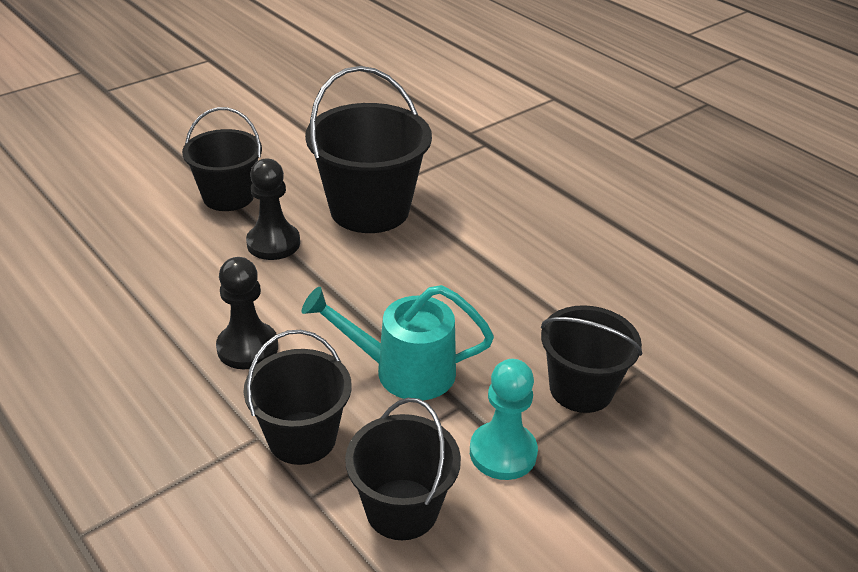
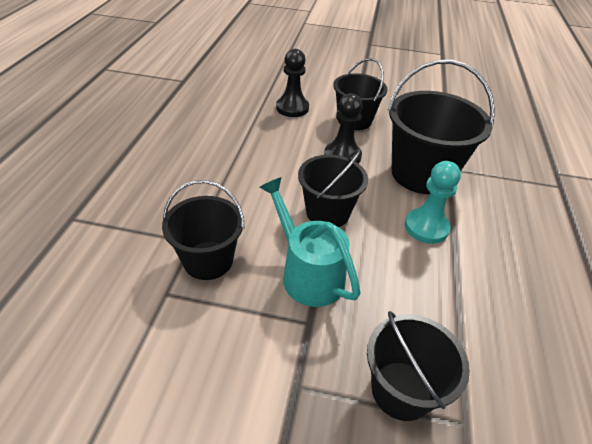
camera: 50 degrees right, 5 degrees up
(247, 348) = (254, 196): black pawn -> black pawn (292, 108)
(402, 509) = (190, 346): black bucket -> black bucket (327, 213)
(503, 452) = (289, 375): turquoise pawn -> turquoise pawn (426, 227)

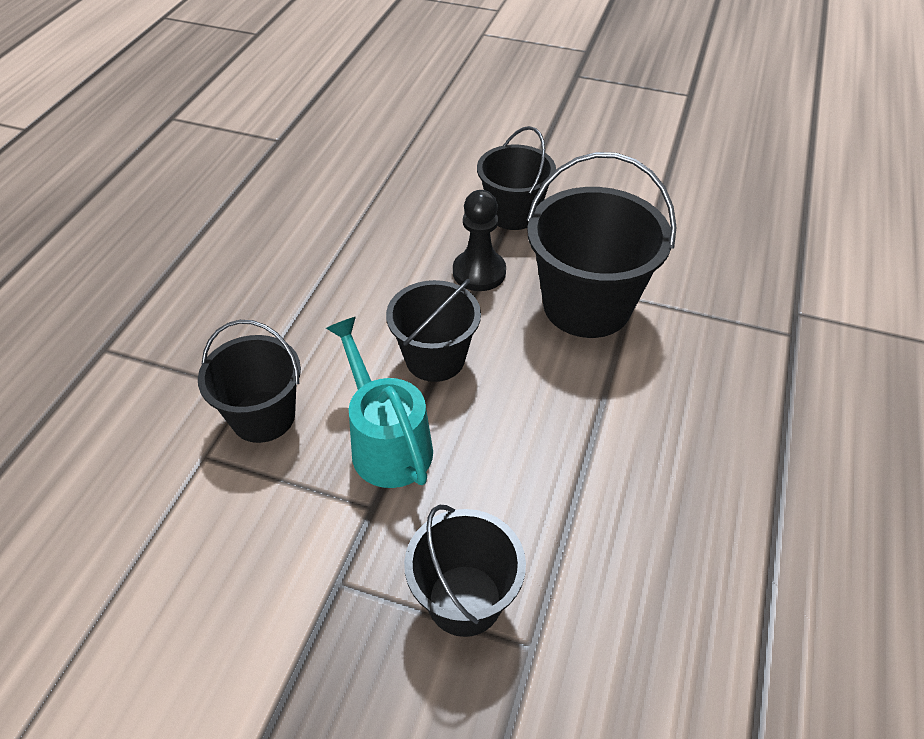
camera: 10 degrees right, 5 degrees up
(292, 108) = (426, 190): black pawn -> none
(426, 227) = (566, 387): turquoise pawn -> none

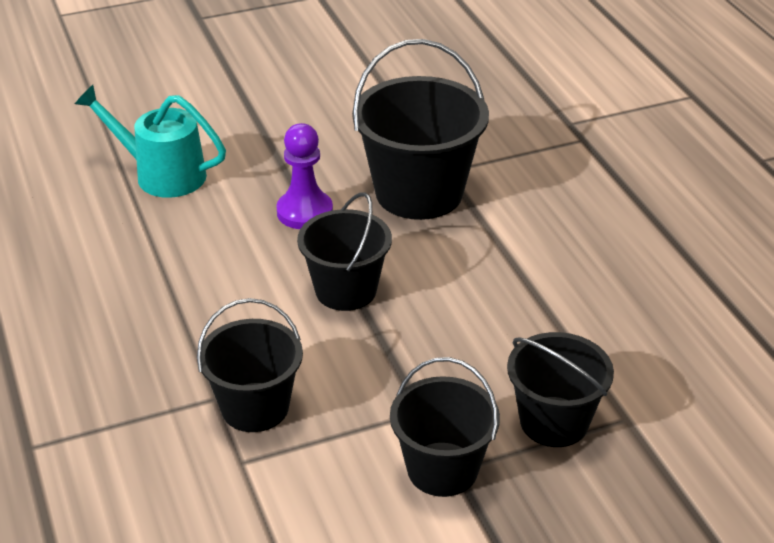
camera: 40 degrees left, 10 degrees down
(386, 442) = (378, 365): turquoise watering can -> turquoise watering can (160, 174)
(479, 272) = (304, 212): black pawn -> purple pawn
(513, 213) = (279, 154): black bucket -> black bucket (442, 469)

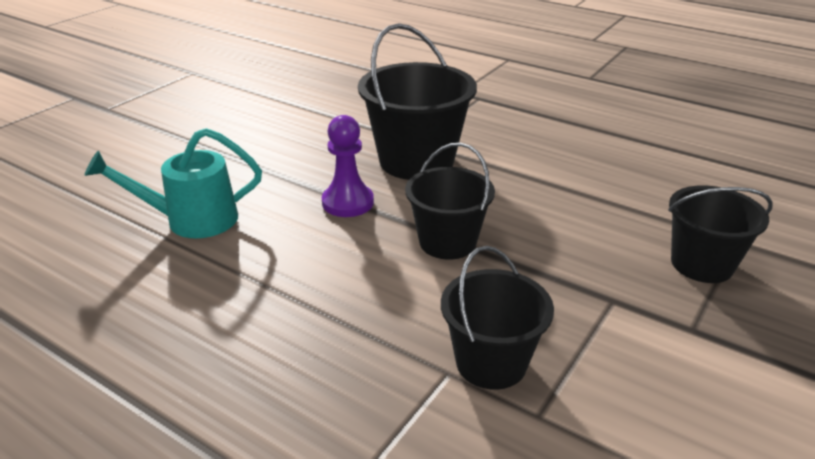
camera: 35 degrees left, 5 degrees down
(442, 469) = (685, 334): black bucket -> none

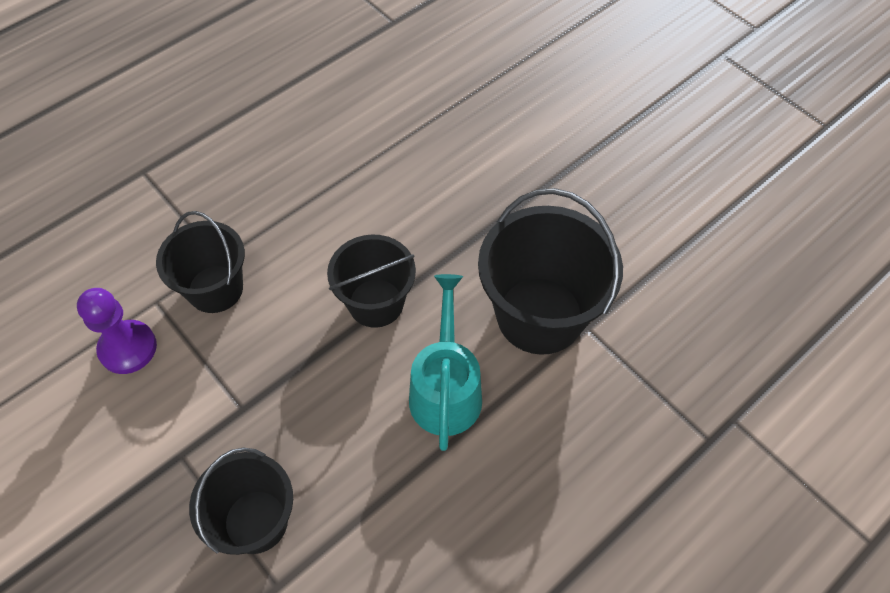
camera: 105 degrees right, 25 degrees up
(191, 220) = (475, 121): turquoise watering can -> turquoise watering can (445, 388)
(348, 202) = (470, 236): purple pawn -> purple pawn (128, 348)

